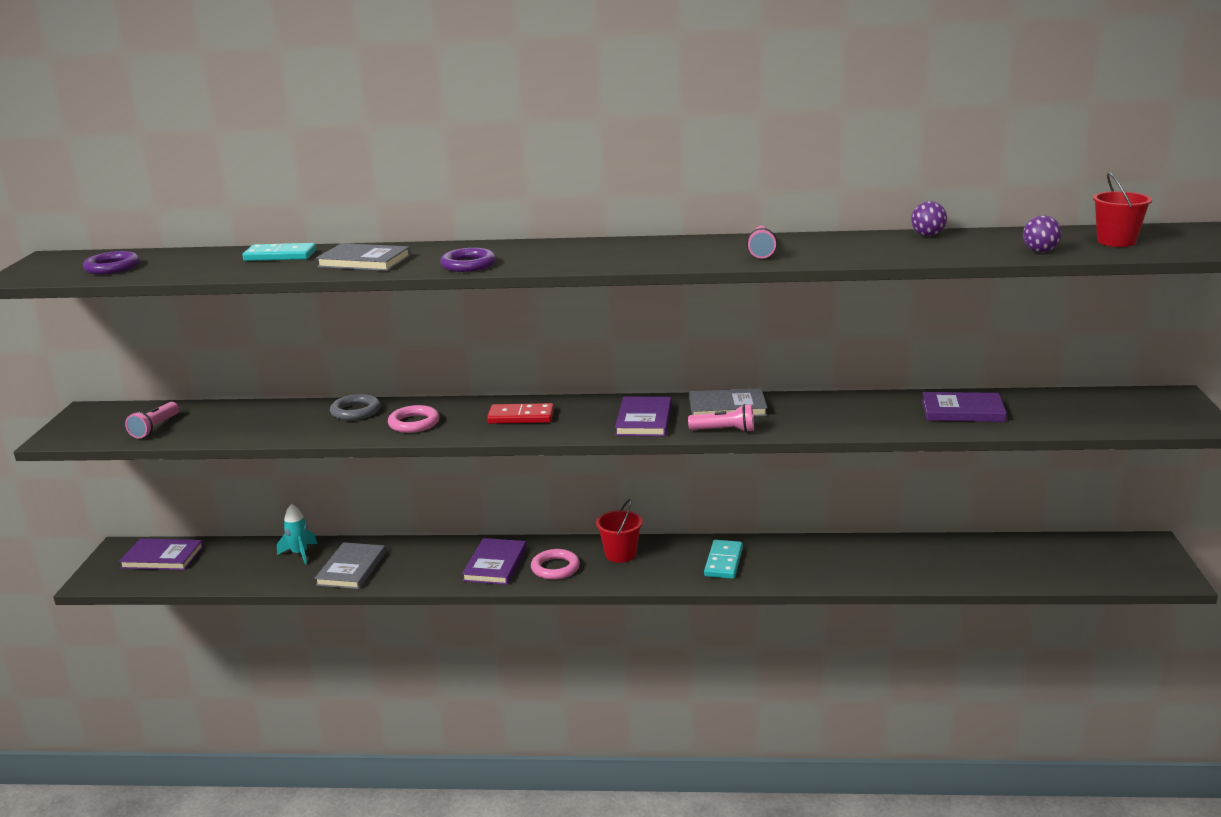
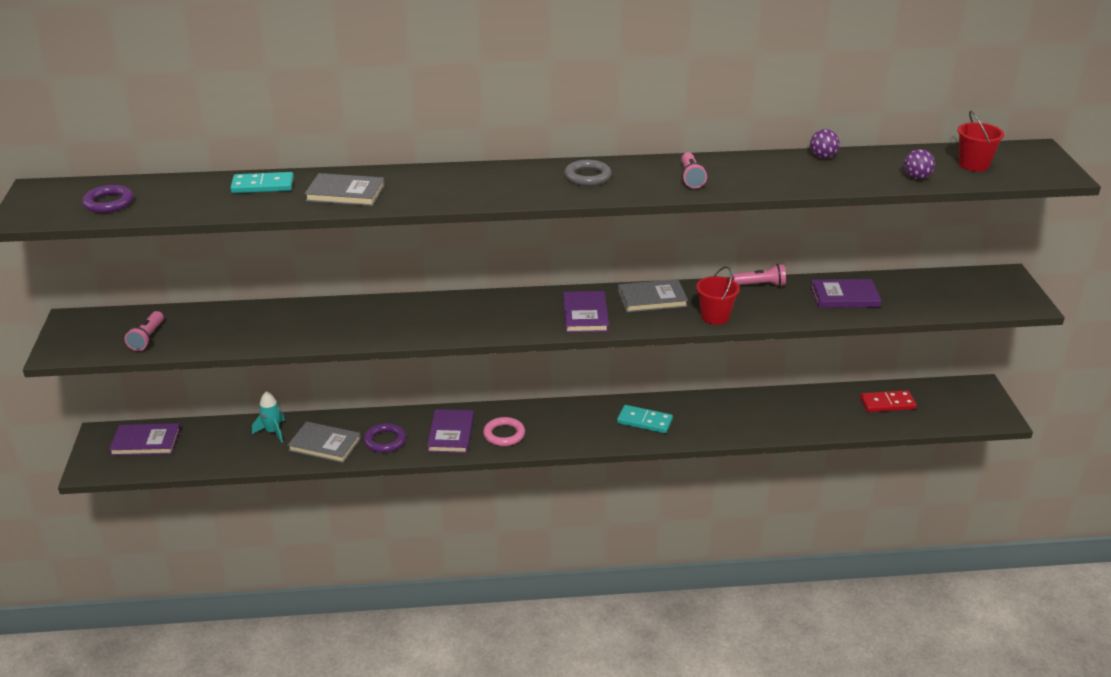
camera: 10 degrees left, 10 degrees up
(351, 569) = (324, 444): grey book -> grey book turned 75 degrees counterclockwise
(355, 411) = (327, 313): grey ring -> grey ring (587, 177)
(414, 423) = (385, 324): pink ring -> none
(468, 265) = (442, 197): purple ring -> purple ring (385, 441)
(521, 417) = (478, 314): red domino -> red domino (887, 403)
(620, 554) = (556, 418): red bucket -> red bucket (715, 317)
(724, 430) = (656, 324): pink flashlight -> pink flashlight (760, 285)
(724, 562) = (644, 421): turquoise domino -> turquoise domino turned 75 degrees counterclockwise

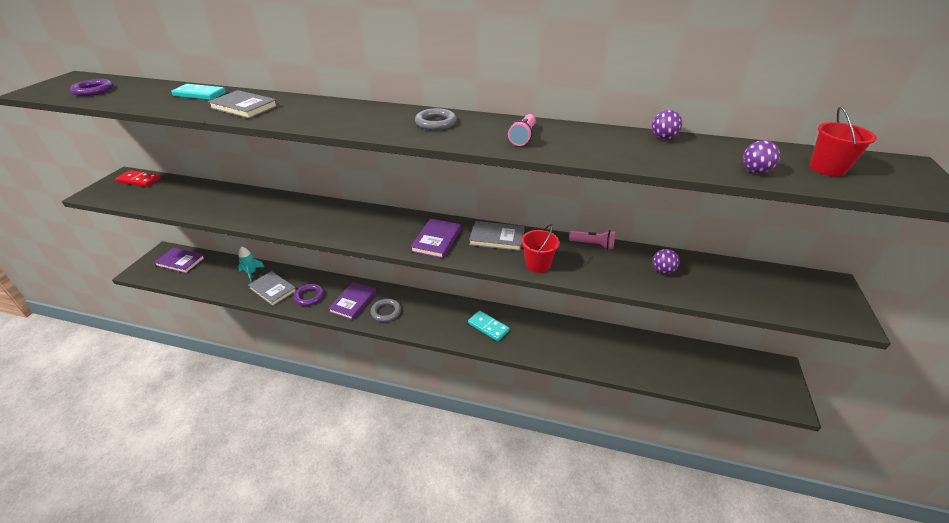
camera: 20 degrees right, 5 degrees up
(147, 338) = (148, 195): pink flashlight -> none
(504, 434) = (386, 312): pink ring -> grey ring
(844, 296) = (662, 270): purple book -> purple ball
(887, 403) = (689, 361): red domino -> red domino (139, 180)

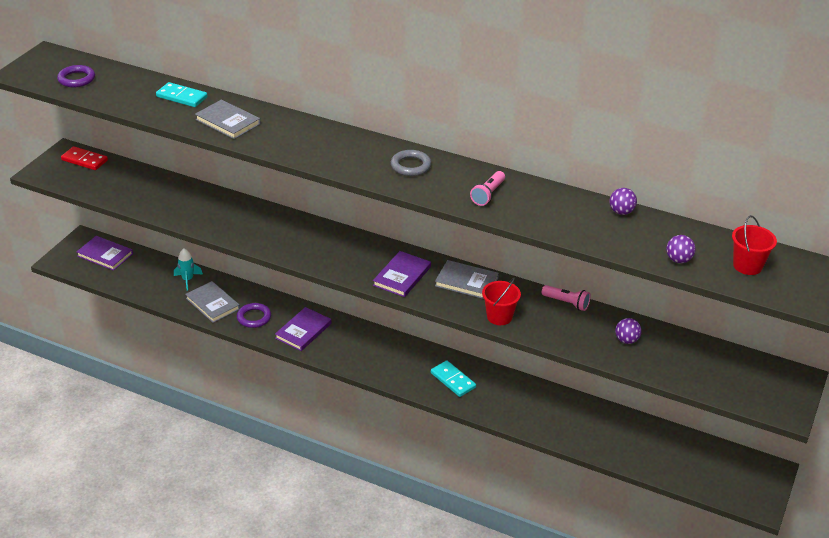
camera: 10 degrees right, 0 degrees up
(386, 312) = (339, 347): grey ring -> none

